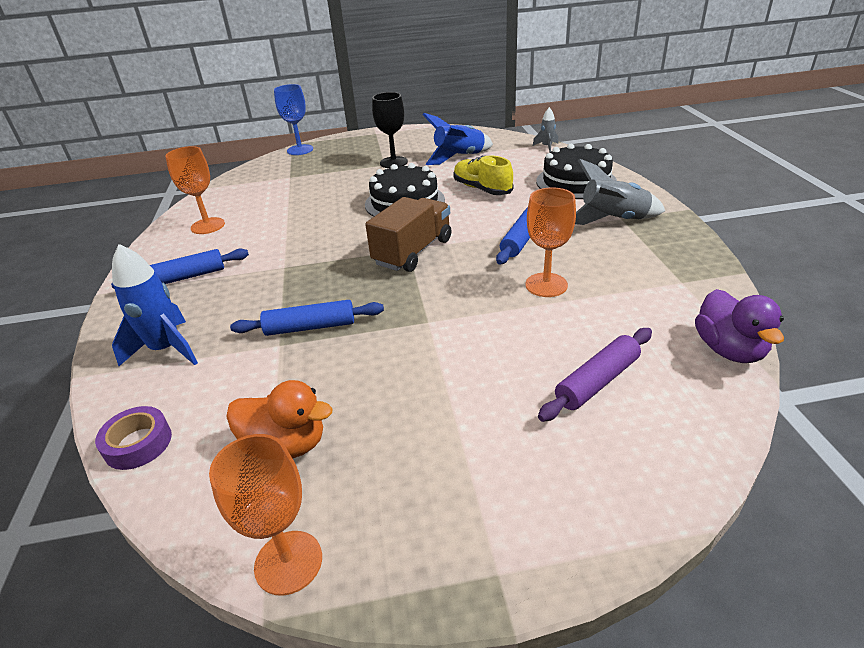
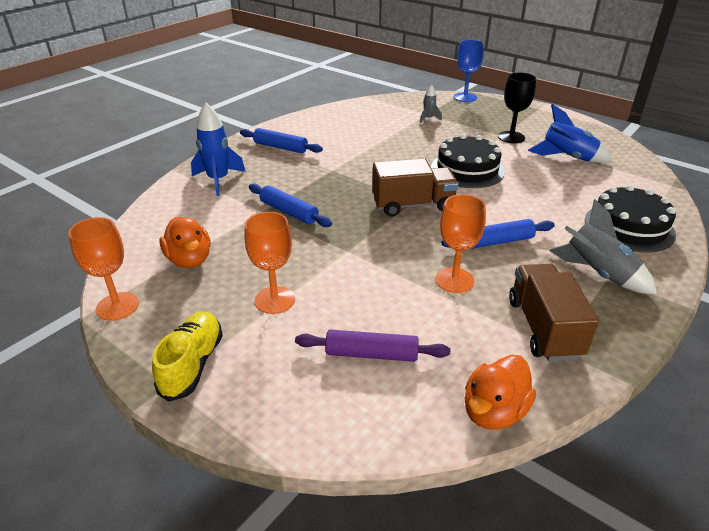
camera: 45 degrees right, 0 degrees up
(138, 443) = (148, 216): purple tape -> none
(208, 226) = (335, 123): orange goblet -> orange goblet (275, 300)
(482, 189) = (538, 190): yellow shoe -> yellow shoe (192, 364)
(546, 147) = (661, 186): grey rocket -> grey rocket (428, 119)
(652, 275) = (544, 328): none -> brown truck
(729, 350) = (494, 411): purple duck -> orange duck

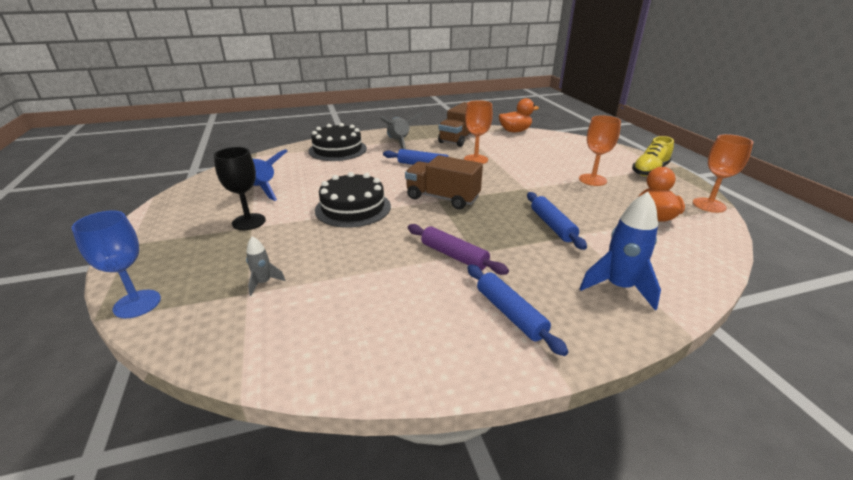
camera: 145 degrees left, 5 degrees down
(371, 354) = (551, 152): purple rolling pin -> purple rolling pin (454, 255)

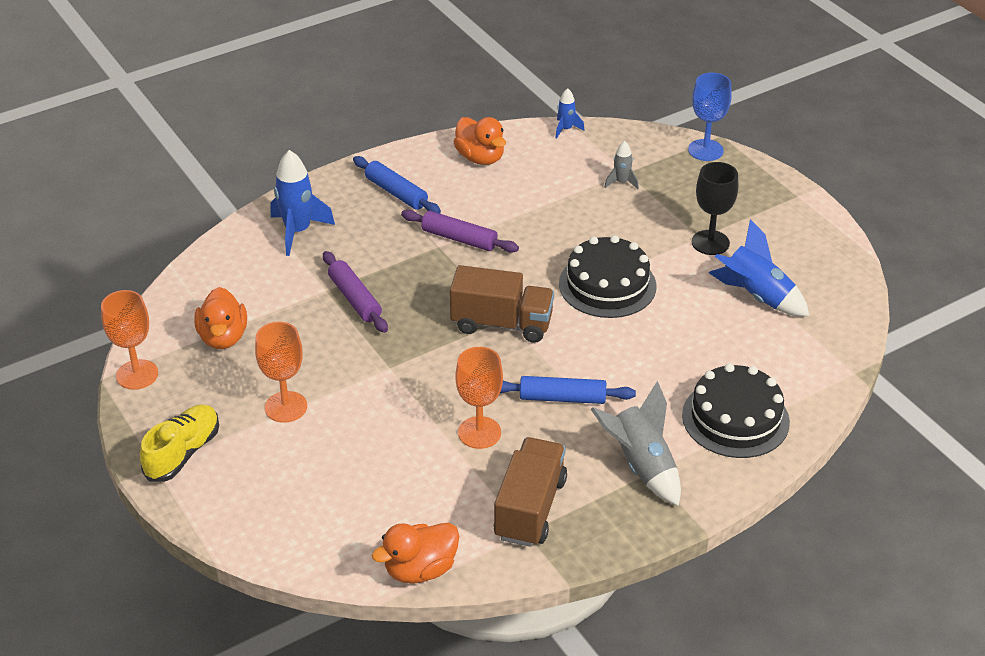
camera: 165 degrees right, 10 degrees up
(257, 369) = (566, 129): none -> blue rocket
(395, 344) = (480, 158): none -> orange duck
(552, 225) = (355, 299): blue rolling pin -> purple rolling pin

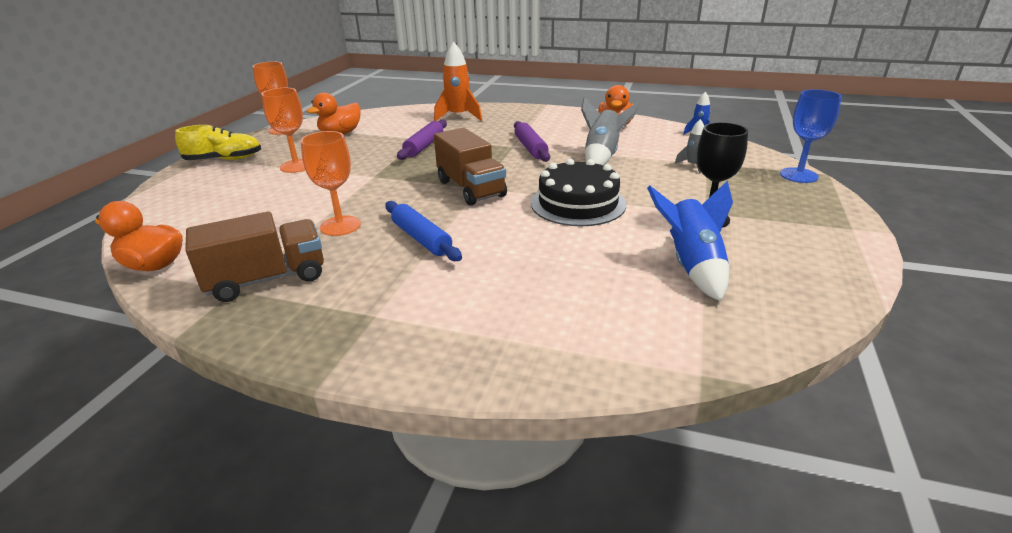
camera: 50 degrees right, 10 degrees down
(298, 231) = (458, 116): blue rocket -> orange rocket
(396, 193) = (537, 122): blue rolling pin -> none
(641, 466) = (379, 307): grey rocket -> grey rocket (602, 156)
(735, 418) = (511, 329): black cake -> none

